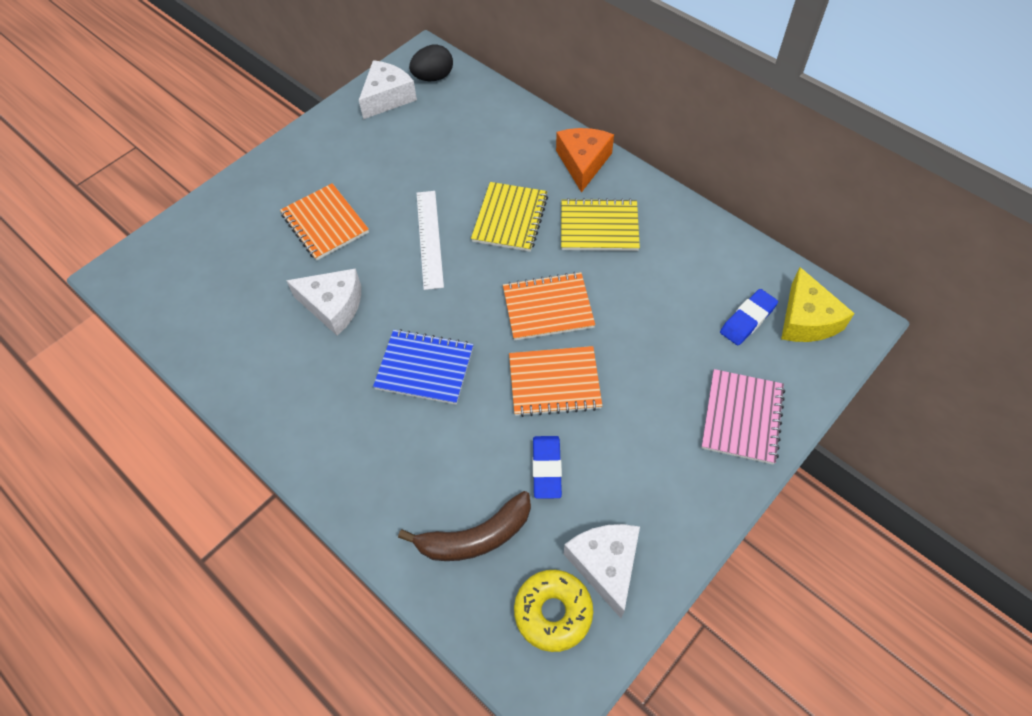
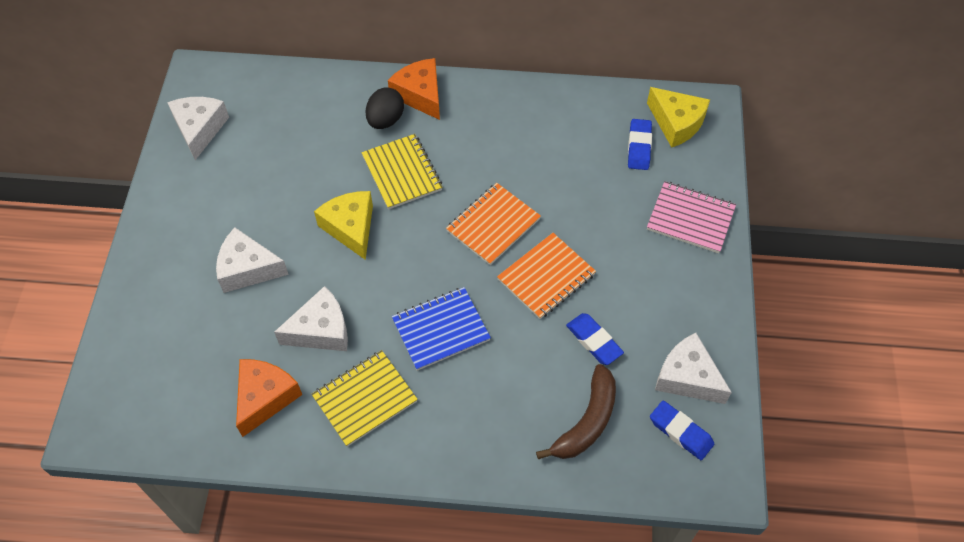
camera: 40 degrees left, 0 degrees up
(247, 331) = (265, 397): none -> orange cheese
(325, 223) = (247, 269): orange notebook -> white cheese
(429, 238) = (351, 228): white ruler -> yellow cheese
(433, 77) = (225, 89): black egg -> black egg (385, 120)
(553, 612) = (680, 432): yellow donut -> blue eraser
(599, 227) = (477, 140): yellow notebook -> yellow notebook (365, 399)
(742, 417) = (690, 219): pink notebook -> pink notebook turned 45 degrees counterclockwise

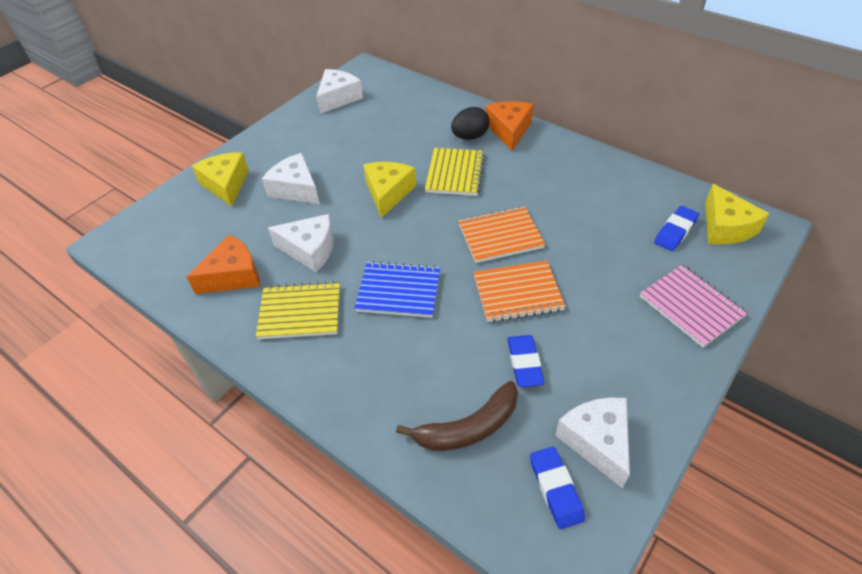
camera: 35 degrees right, 10 degrees down
(163, 301) = (226, 185): none -> yellow cheese

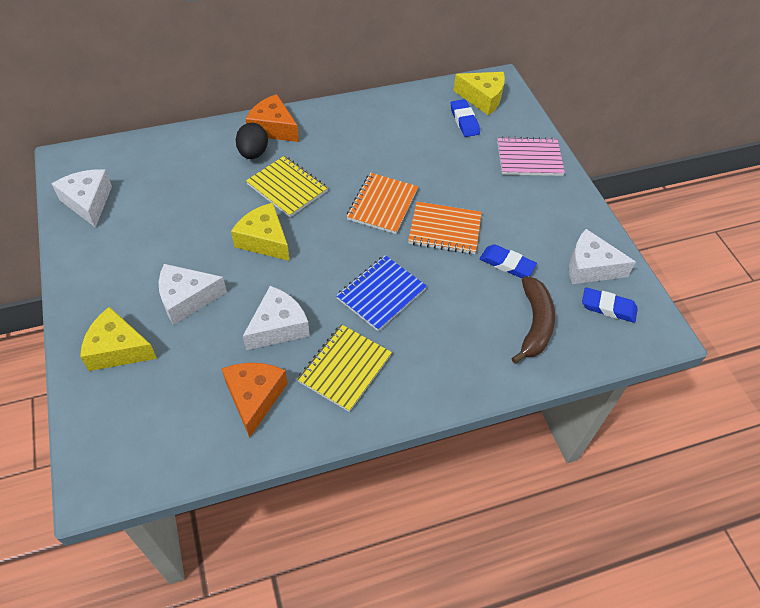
camera: 60 degrees left, 5 degrees up
(517, 293) = (444, 229): orange notebook -> orange notebook turned 75 degrees clockwise

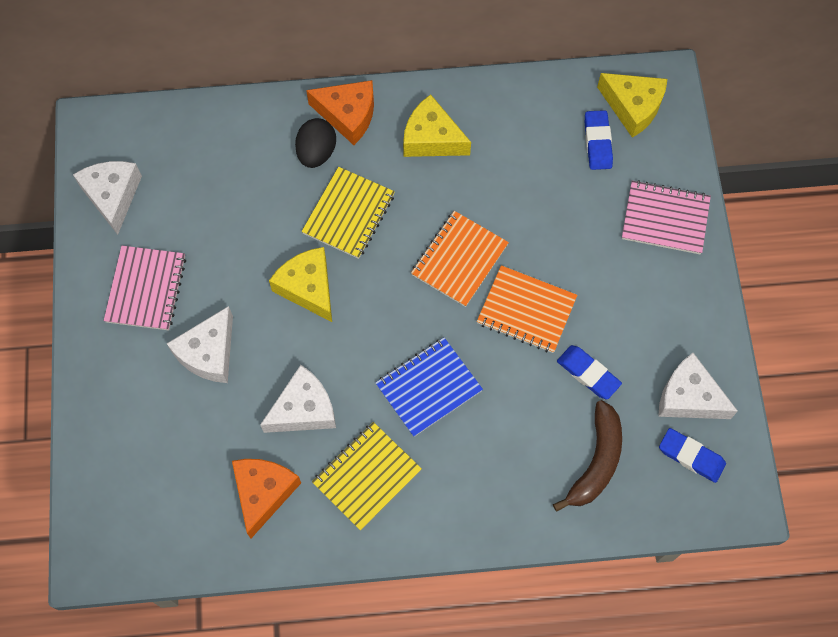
camera: 15 degrees right, 15 degrees up
(118, 349) = (127, 404): yellow cheese -> yellow cheese (431, 138)
(124, 261) = (146, 289): none -> pink notebook
(187, 299) = (209, 353): white cheese -> white cheese turned 60 degrees counterclockwise
(273, 128) = (348, 115): orange cheese -> orange cheese turned 150 degrees clockwise
(287, 188) = (349, 214): yellow notebook -> yellow notebook turned 60 degrees clockwise

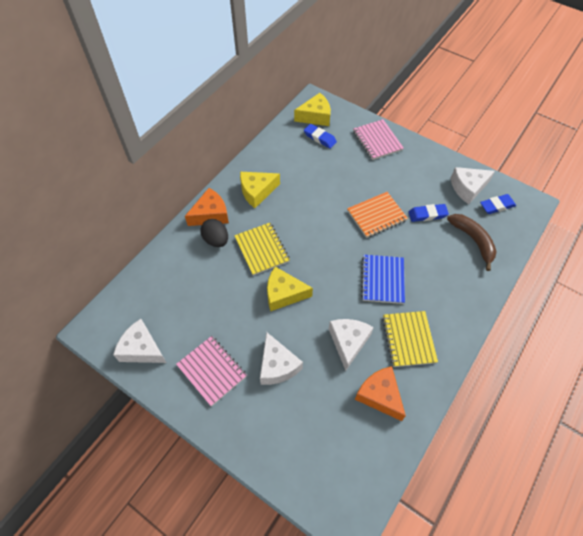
camera: 50 degrees left, 10 degrees down
(459, 260) = (328, 223): orange notebook -> none
(665, 219) = (377, 141): pink notebook -> pink notebook turned 75 degrees counterclockwise

